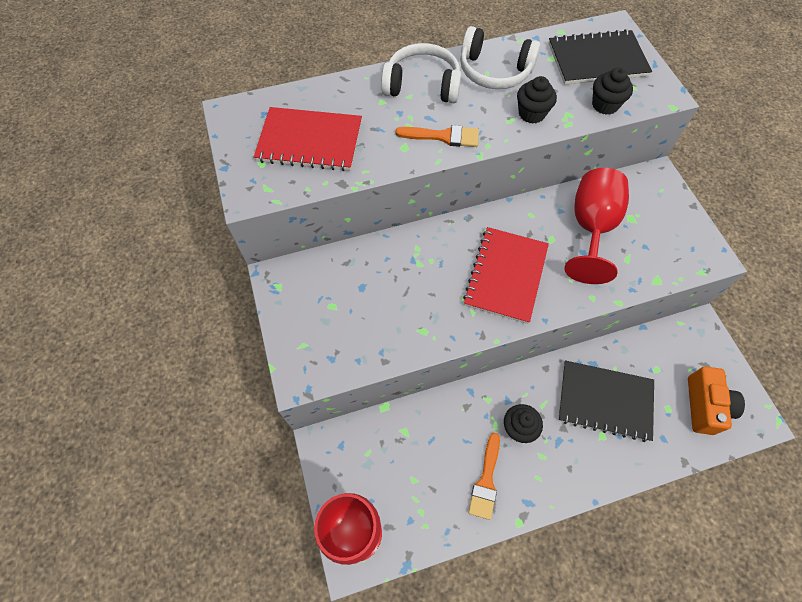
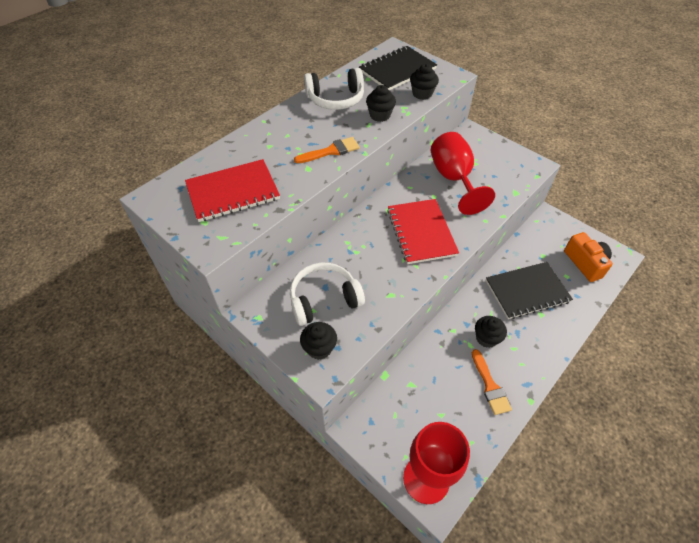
camera: 30 degrees left, 10 degrees down
(314, 349) = (319, 348): none -> black cupcake
(422, 85) = (291, 125): white headphones -> white headphones (324, 299)

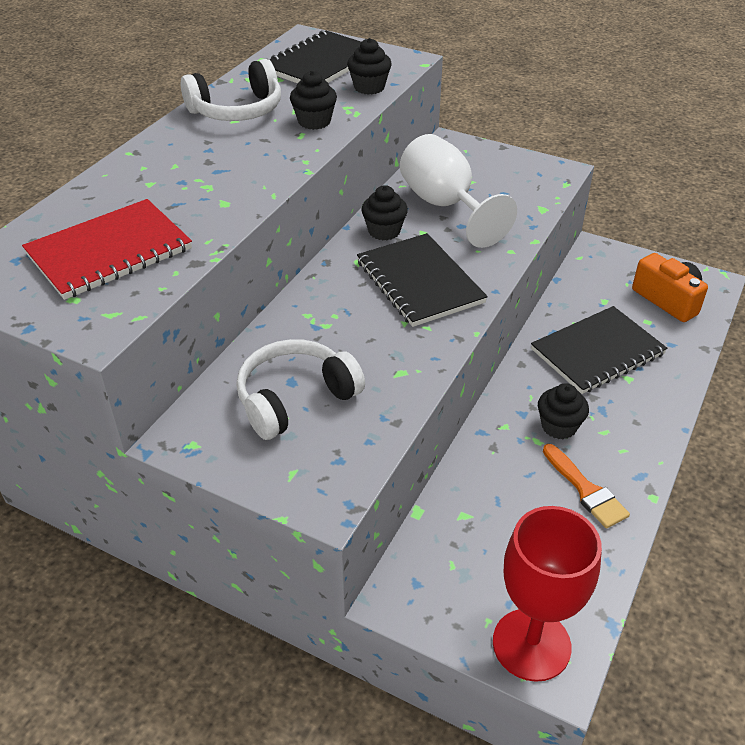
camera: 15 degrees left, 10 degrees down
(319, 348) = (310, 467): black cupcake -> black cupcake (384, 231)
(331, 151) = (253, 176): orange brush -> none
(421, 232) = (419, 282): red notebook -> black notebook
(454, 179) = (445, 206): red goblet -> white goblet

